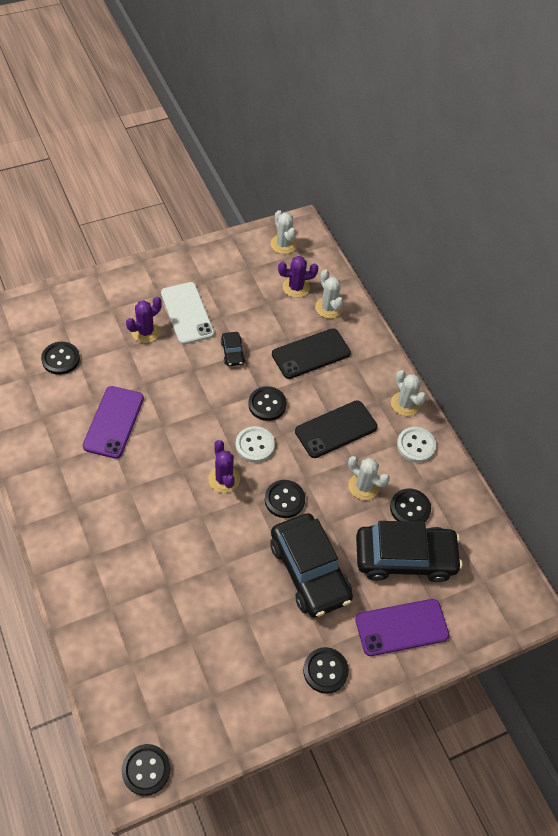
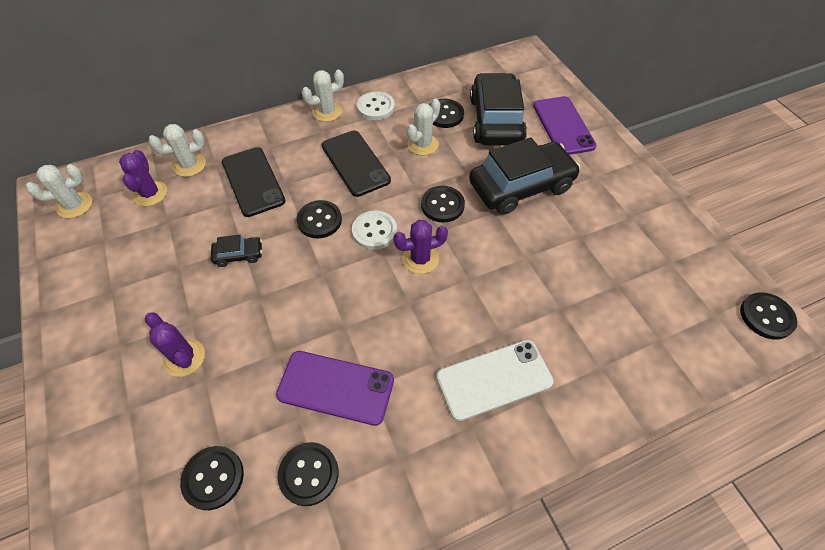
camera: 85 degrees left, 0 degrees up
(187, 313) = (162, 307): white phone -> white phone (494, 379)
(325, 671) = (618, 176): black button -> black button (309, 474)

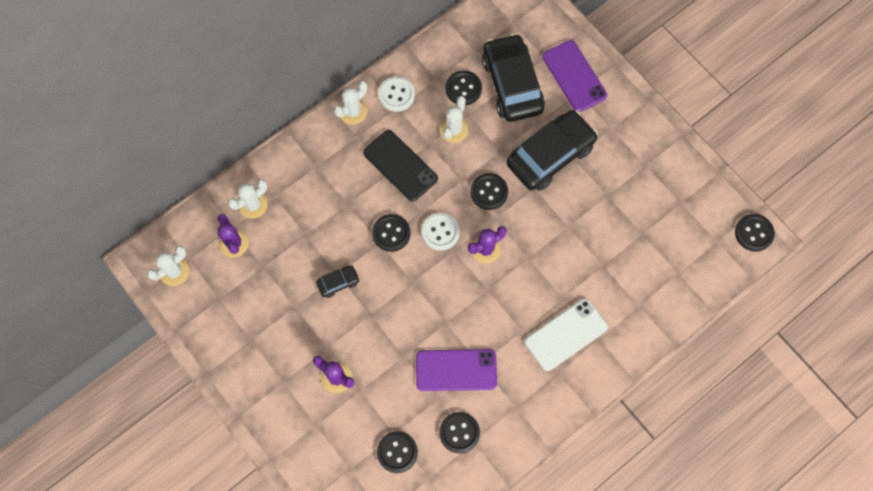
camera: 15 degrees left, 15 degrees up
(253, 181) = (318, 208): black phone -> none

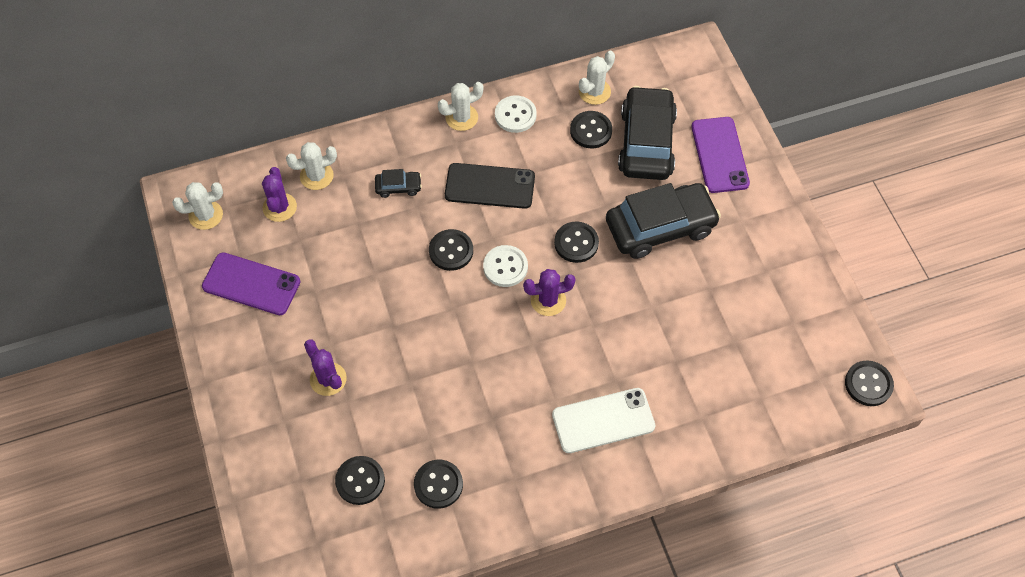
camera: 20 degrees right, 10 degrees down
(338, 282) = (372, 282): black car -> black car (398, 187)
(400, 165) = (490, 186): black phone -> black phone turned 60 degrees counterclockwise
(453, 130) = (563, 168): white cactus -> white cactus (594, 92)
(456, 370) = (462, 416): purple phone -> purple phone (251, 284)

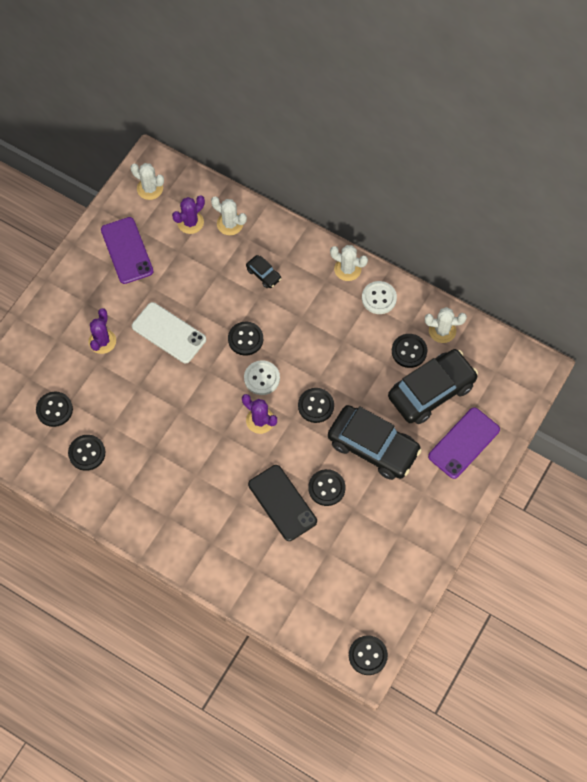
camera: 50 degrees right, 5 degrees up
(490, 186) = (311, 325): black phone -> black phone (282, 503)
(603, 420) = (205, 513): white phone -> white phone (169, 333)
(668, 295) = (326, 488): none -> black button

